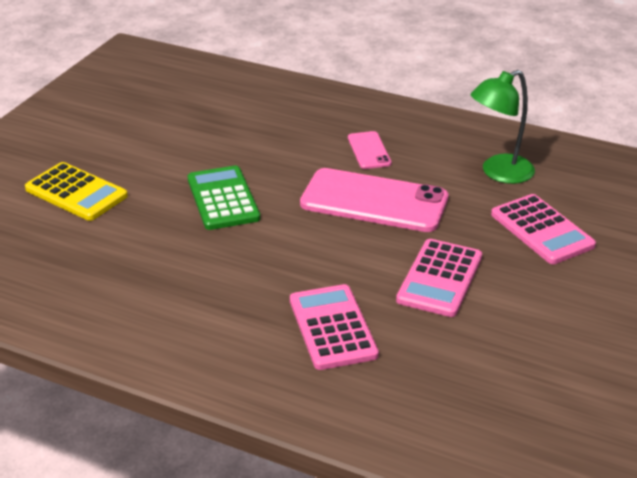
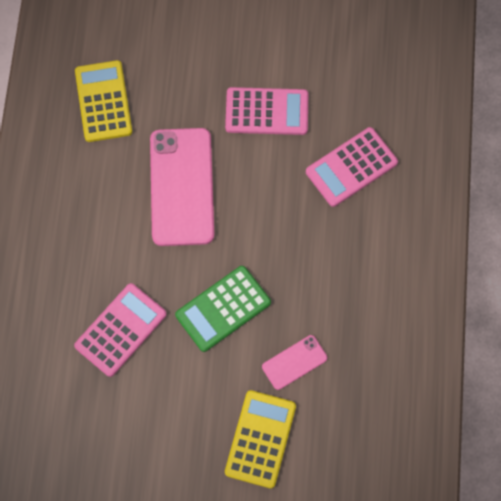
camera: 110 degrees left, 35 degrees up
(369, 150) = (103, 215): pink phone -> pink phone (294, 362)
(499, 173) = (103, 101): green lamp -> yellow calculator
(542, 230) = (177, 55): pink calculator -> pink calculator (120, 330)

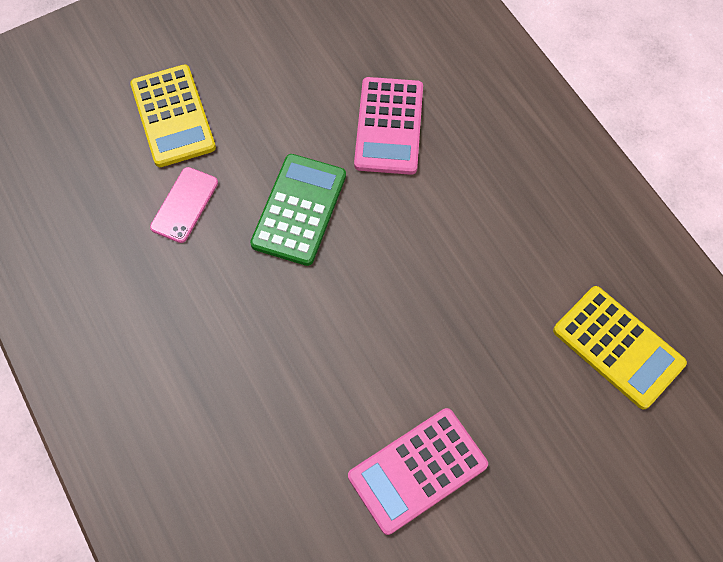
camera: 145 degrees right, 5 degrees down
(182, 187) = (445, 308): pink phone -> none
(351, 167) = (260, 468): pink calculator -> none

